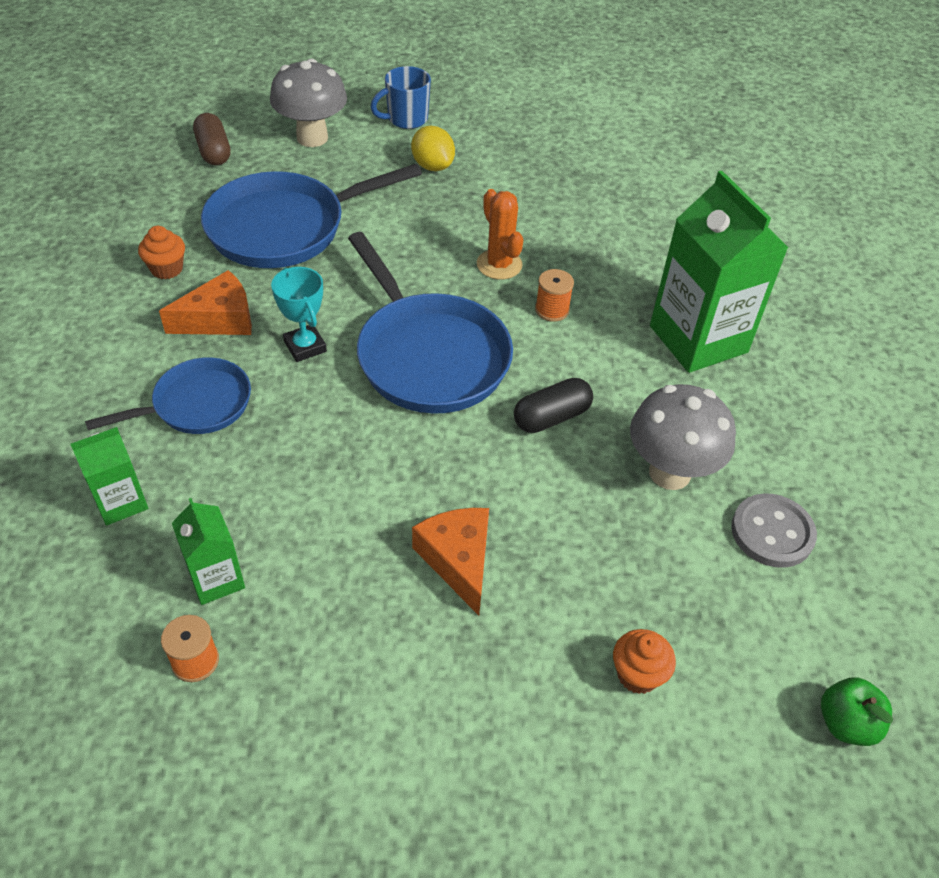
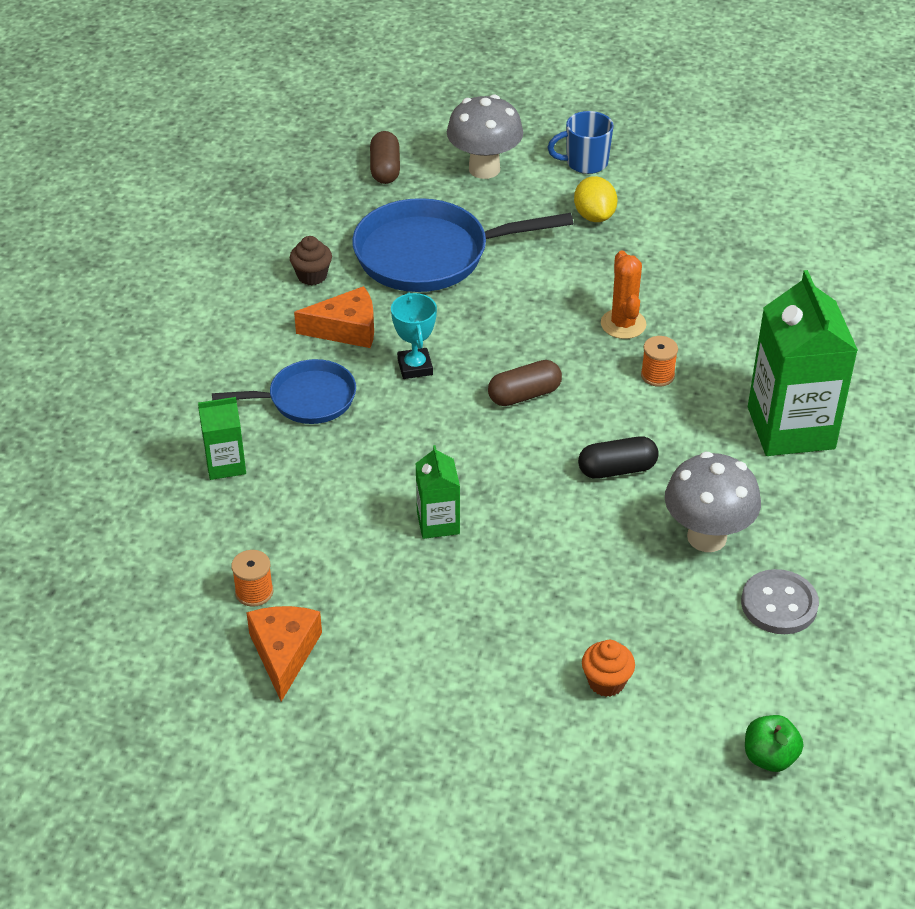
camera: 20 degrees right, 5 degrees down
(167, 269) = (312, 276): orange cupcake -> brown cupcake
(216, 579) = (286, 538): green carton -> green carton (438, 523)
(428, 355) = (524, 395): blue pan -> brown capsule
(458, 560) = (488, 566): orange cheese -> orange cheese (284, 653)

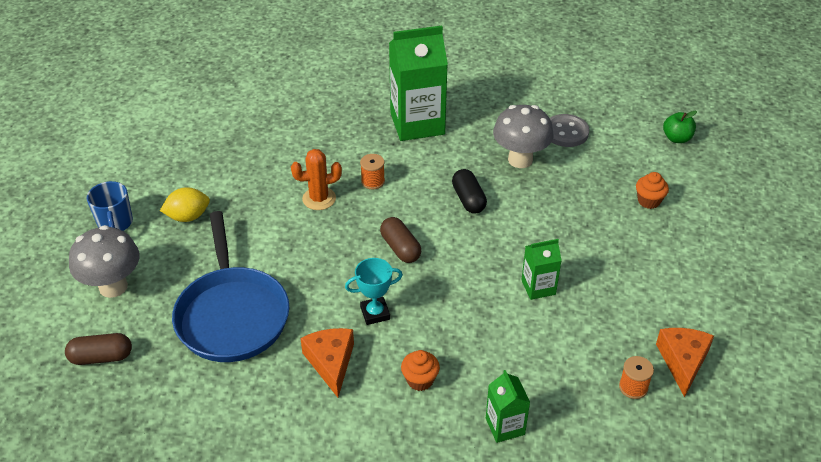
camera: 95 degrees left, 0 degrees up
(284, 653) = (682, 361): orange cheese -> orange cheese turned 105 degrees clockwise
(306, 399) = (420, 380): blue pan -> orange cupcake
(312, 276) = (258, 395): brown cupcake -> none

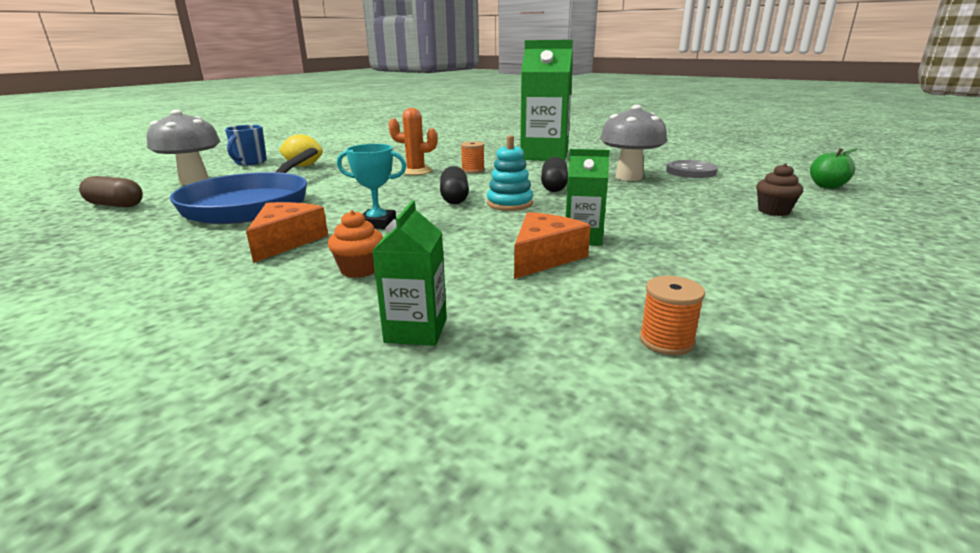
camera: 25 degrees right, 20 degrees down
(400, 248) = (454, 198): brown capsule -> black capsule
(453, 246) = (509, 204): none -> turquoise stacking toy
(648, 201) = (773, 211): orange cupcake -> brown cupcake
(682, 361) = (778, 334): orange cheese -> orange cheese (544, 257)

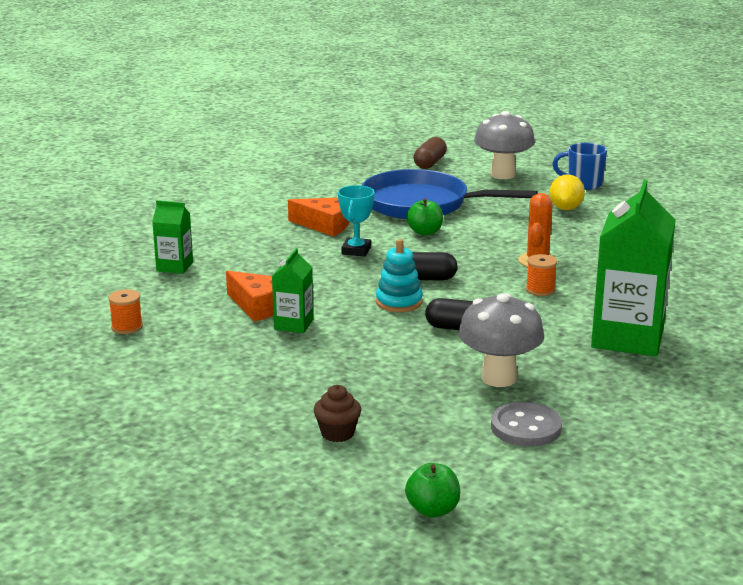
camera: 95 degrees right, 0 degrees up
(336, 201) = (425, 232): none -> green apple
(359, 270) = (263, 250): orange cupcake -> none

